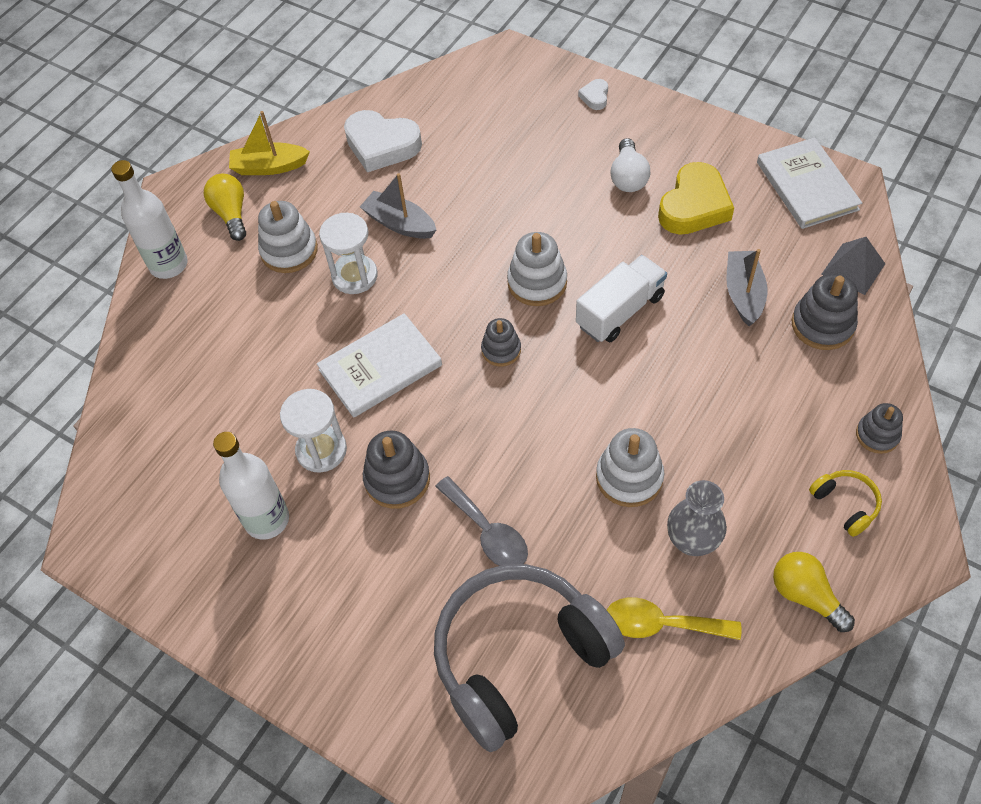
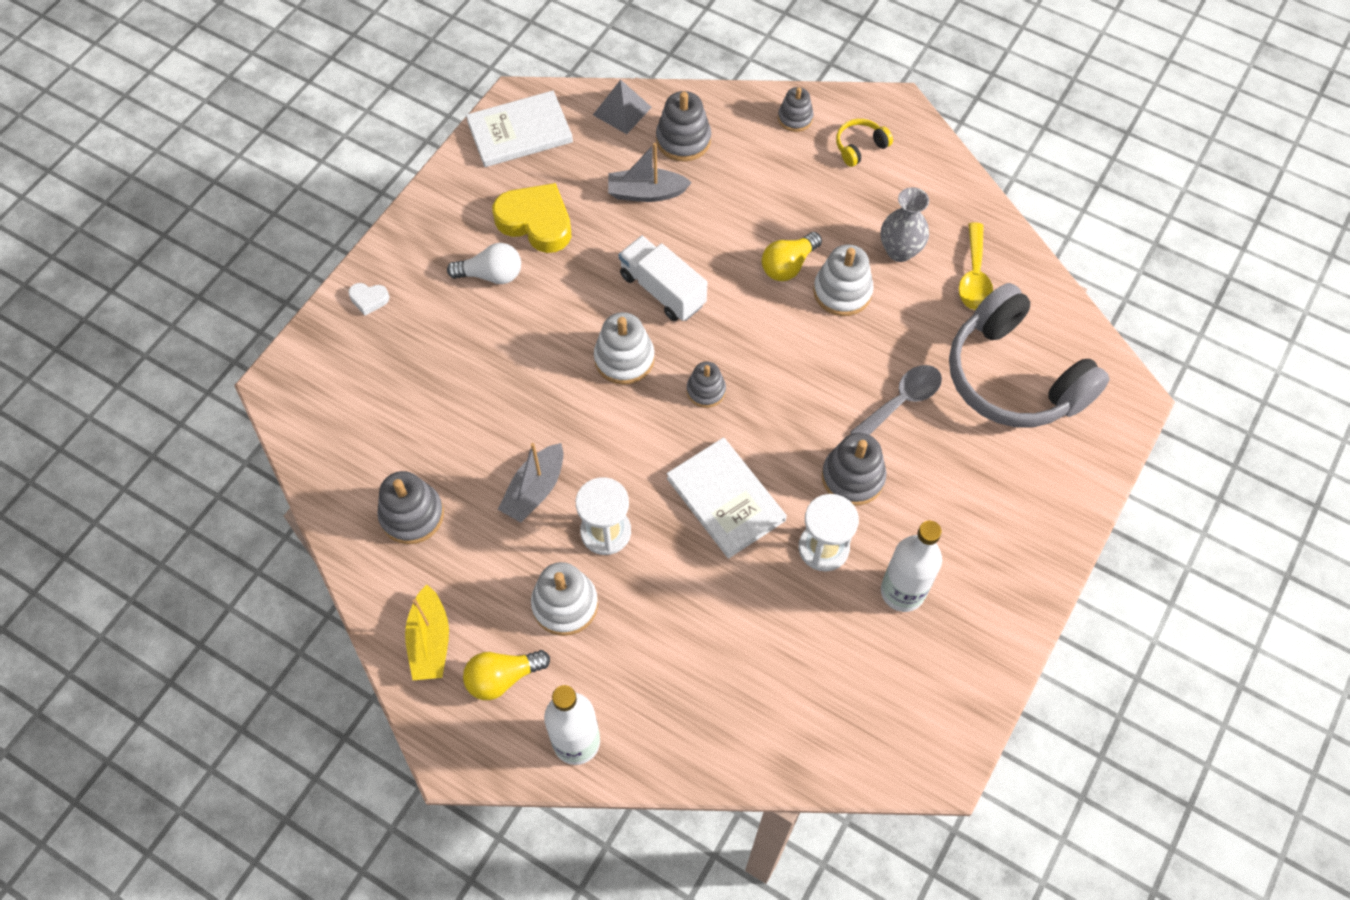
camera: 95 degrees left, 5 degrees up
(381, 145) = (412, 515): white heart -> grey stacking toy
(805, 595) = (940, 181): yellow light bulb -> yellow light bulb (788, 265)

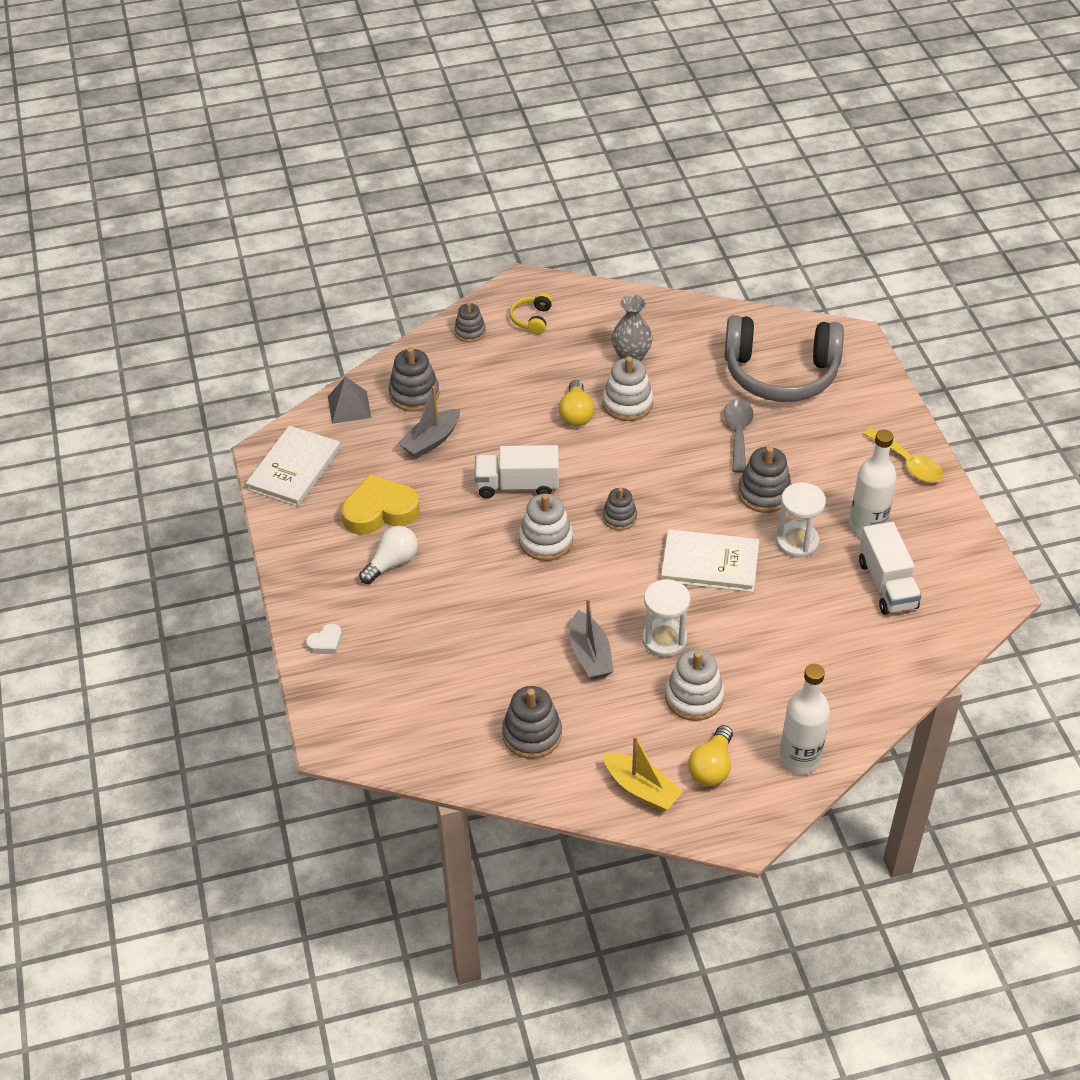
camera: 45 degrees left, 15 degrees down
(850, 661) = (887, 584): none -> white truck
(974, 277) = (691, 339): yellow spoon -> yellow spoon (908, 463)

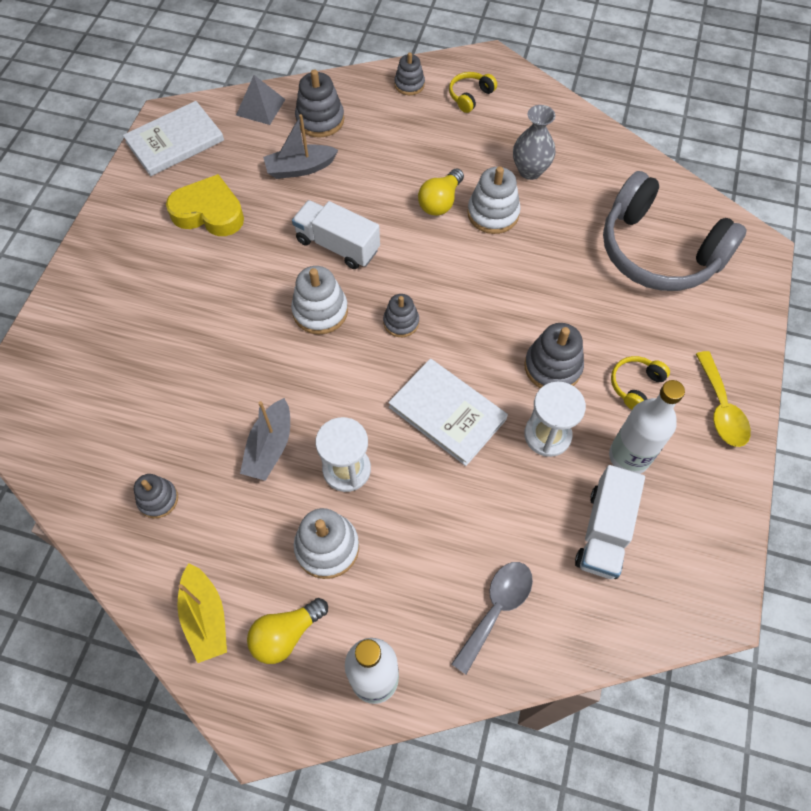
camera: 30 degrees right, 15 degrees up
(326, 642) = (70, 311): white heart -> none
(392, 563) = (180, 265): white light bulb -> none
(532, 734) = (158, 499): grey stacking toy -> grey stacking toy, size x0.64
(738, 433) = (573, 292): grey spoon -> grey spoon (496, 609)
(835, 477) = (635, 385): none -> yellow headphones

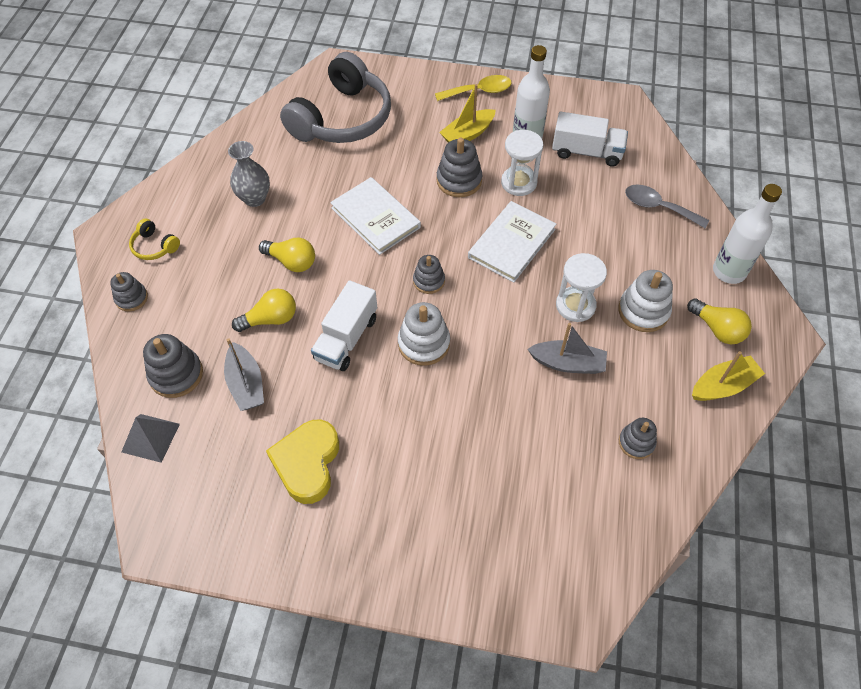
camera: 95 degrees left, 5 degrees down
(175, 141) = (199, 522): white book -> white book (375, 218)
(370, 185) = (271, 319): none -> yellow light bulb
(493, 213) = (305, 223): white stacking toy -> none
(635, 385) = (467, 134): yellow headphones -> yellow boat

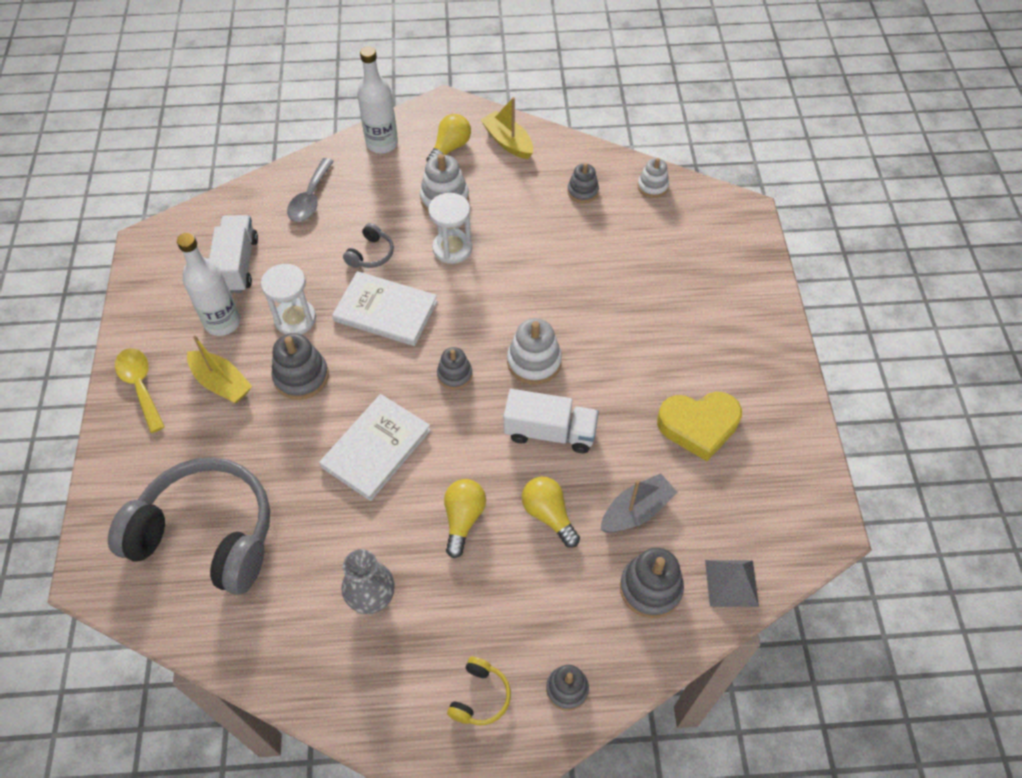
camera: 105 degrees left, 0 degrees up
(568, 363) = (519, 246): grey boat -> none
(580, 242) = (371, 254): none -> grey headphones
(634, 522) = (652, 186): none -> white stacking toy

